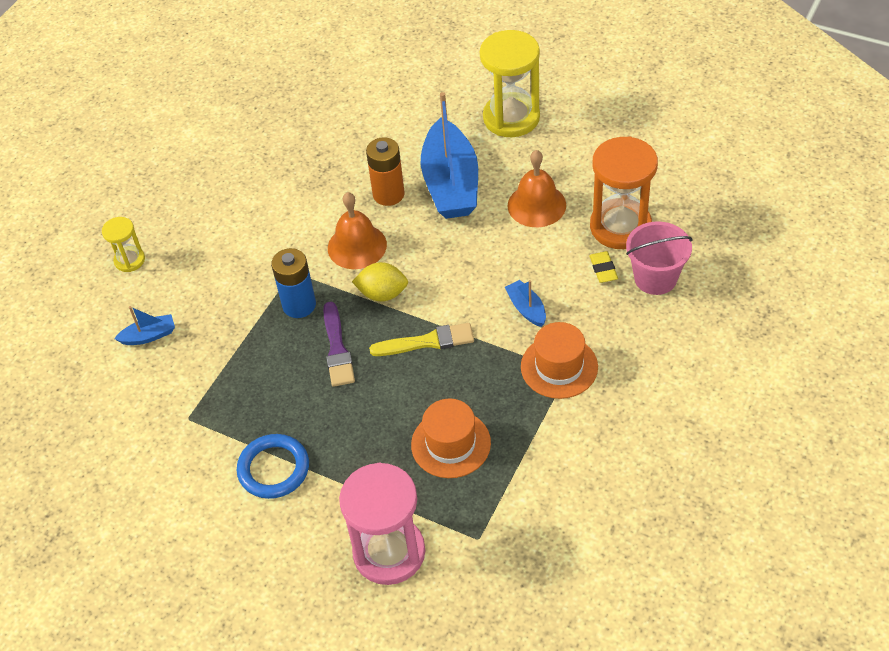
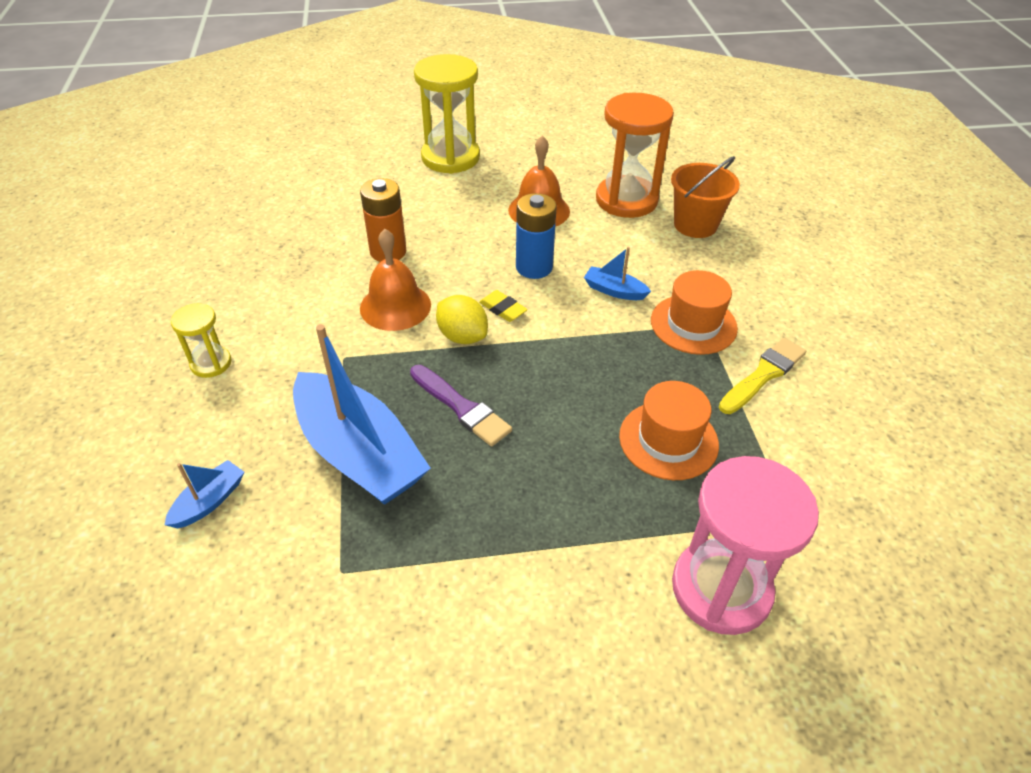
camera: 40 degrees left, 5 degrees down
(129, 260) = (118, 430): yellow hourglass -> yellow hourglass (211, 363)
(273, 469) = (503, 571): blue ring -> none
(299, 305) = (379, 385): blue battery -> blue battery (534, 267)
(382, 294) = (462, 336): yellow lemon -> yellow lemon turned 75 degrees clockwise
(427, 342) = (550, 358): yellow brush -> yellow brush (763, 375)
(451, 183) = (443, 222): blue boat -> blue boat (359, 453)
(603, 269) = (646, 235): yellow eraser -> yellow eraser (503, 309)
(655, 278) = (695, 225): pink bucket -> orange bucket

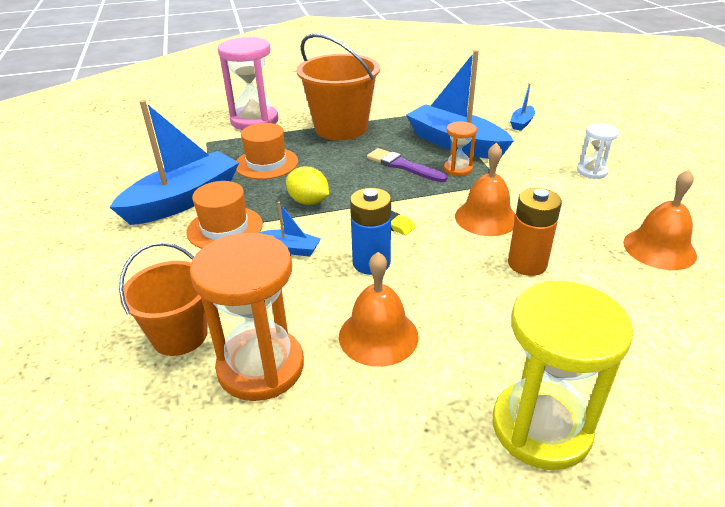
camera: 175 degrees right, 10 degrees down
(211, 363) = (592, 171): yellow hourglass -> white hourglass
(252, 253) = (659, 248): none -> orange bell
(386, 391) = (458, 169): none -> orange hourglass
(462, 336) = (419, 202): yellow lemon -> yellow lemon (308, 202)
(545, 531) = (341, 128): none -> orange bucket
(763, 375) = (183, 200): yellow brush -> blue boat

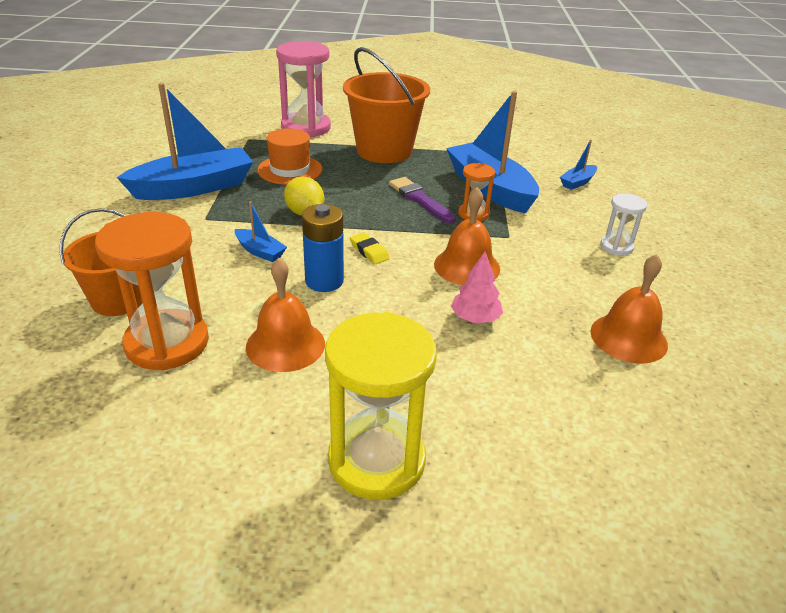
camera: 15 degrees right, 0 degrees up
(225, 228) = (214, 220): orange hat -> none
(527, 264) = (475, 318): orange battery -> pink tree

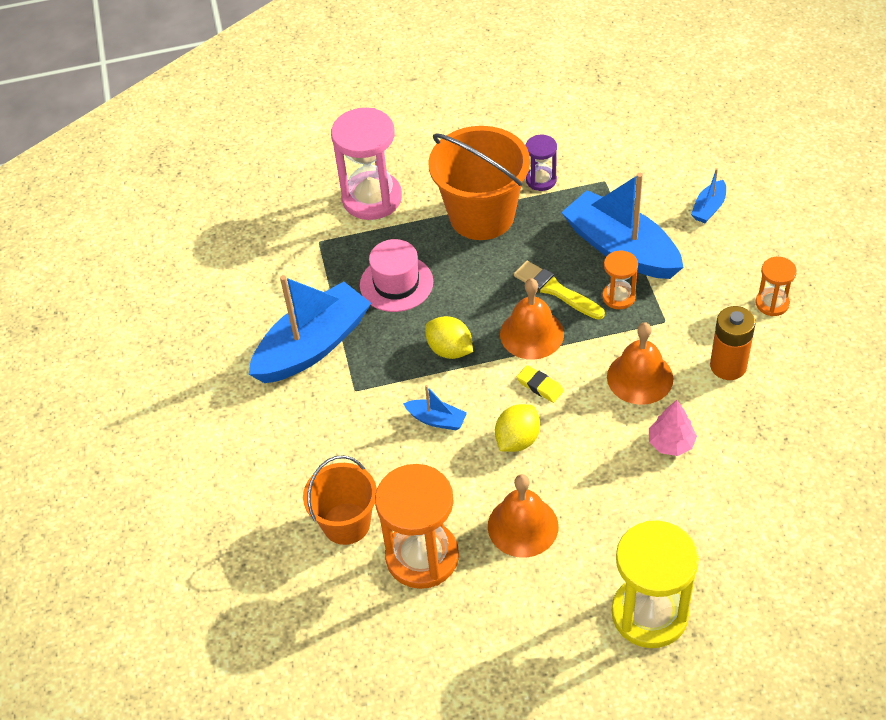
camera: 10 degrees left, 15 degrees up
(290, 170) = (396, 283): orange hat -> pink hat
(324, 281) = (517, 440): blue battery -> yellow lemon
(419, 199) = (555, 290): purple brush -> yellow brush
(443, 143) = (541, 180): none -> purple hourglass
(557, 277) = (728, 366): none -> orange battery
(616, 247) = (772, 303): white hourglass -> orange hourglass
(628, 338) = (808, 424): orange bell -> orange bell (531, 334)

